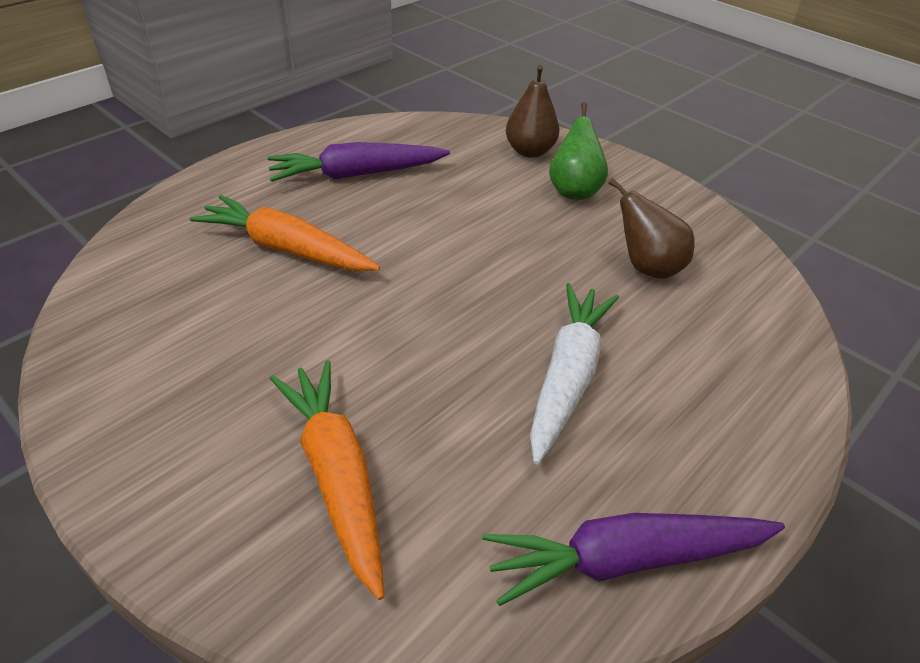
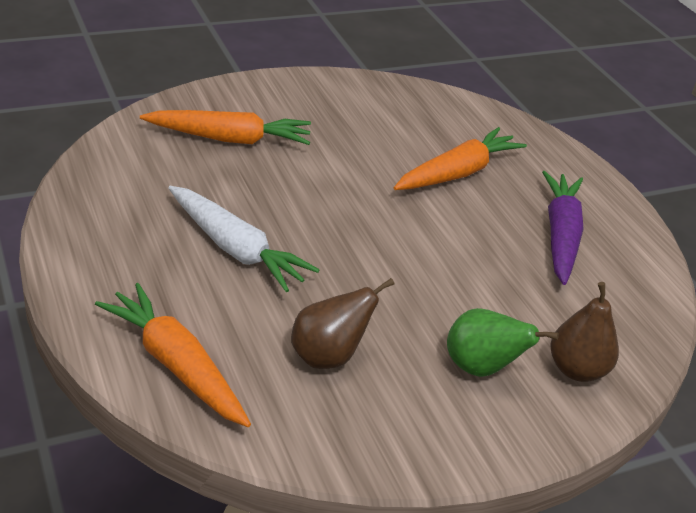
camera: 110 degrees right, 5 degrees down
(626, 559) = (89, 209): purple carrot -> none
(761, 354) = (176, 365): none -> orange carrot

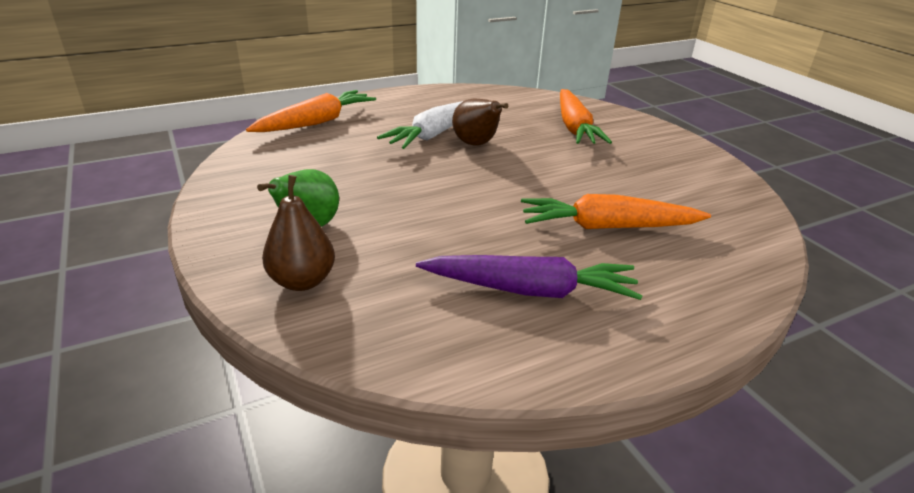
camera: 90 degrees right, 5 degrees down
(328, 356) = (323, 165): brown pear -> brown pear (476, 144)
(457, 173) = (608, 227): orange carrot -> orange carrot turned 135 degrees clockwise

